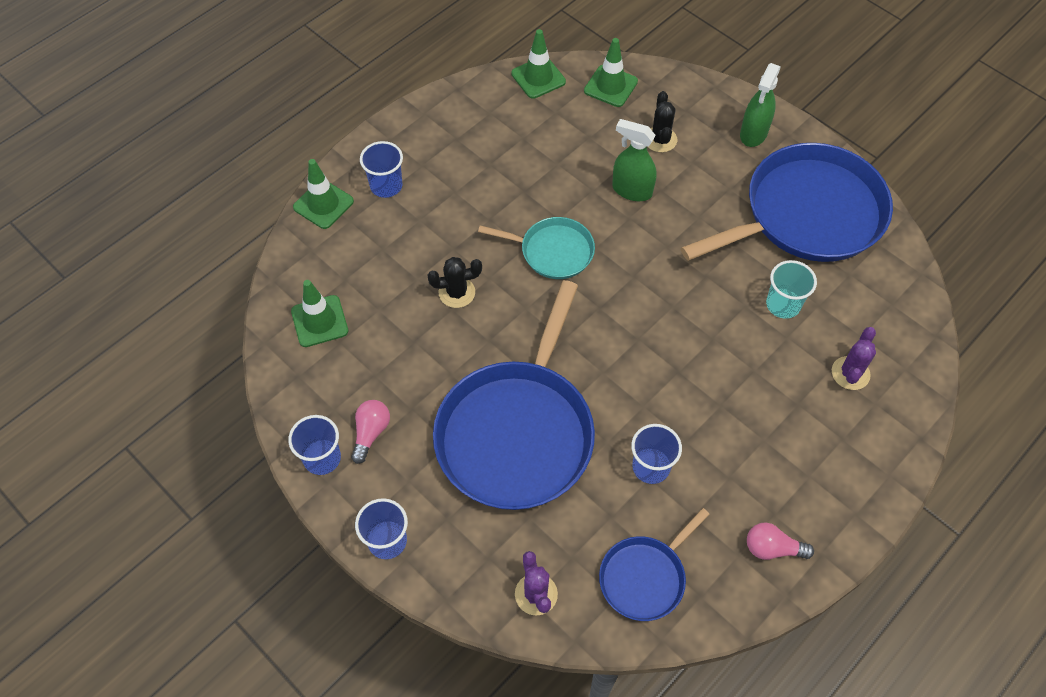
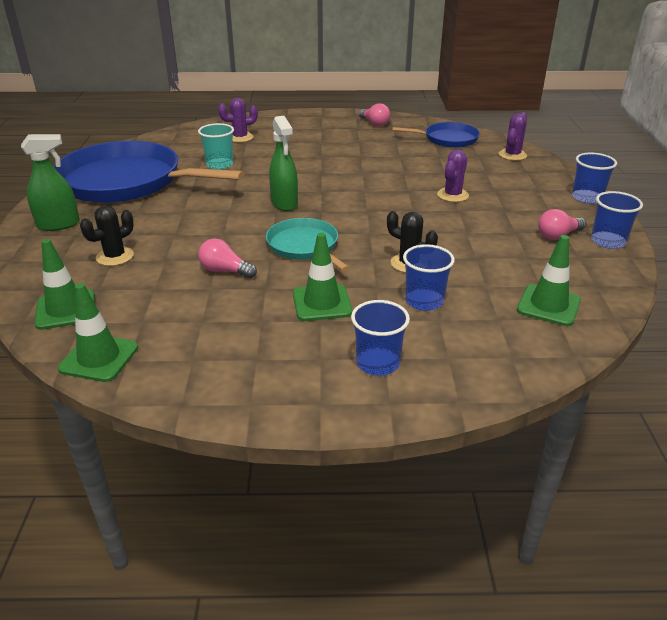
camera: 135 degrees left, 25 degrees down
(323, 204) = (462, 387): green traffic cone -> green traffic cone (322, 303)
(517, 432) = (452, 195): blue pan -> purple cactus
(570, 184) = (225, 271): none -> pink light bulb
(631, 190) = (193, 244): green spray bottle -> green spray bottle (284, 203)
(651, 467) = (393, 158): blue cup -> blue cup (424, 301)

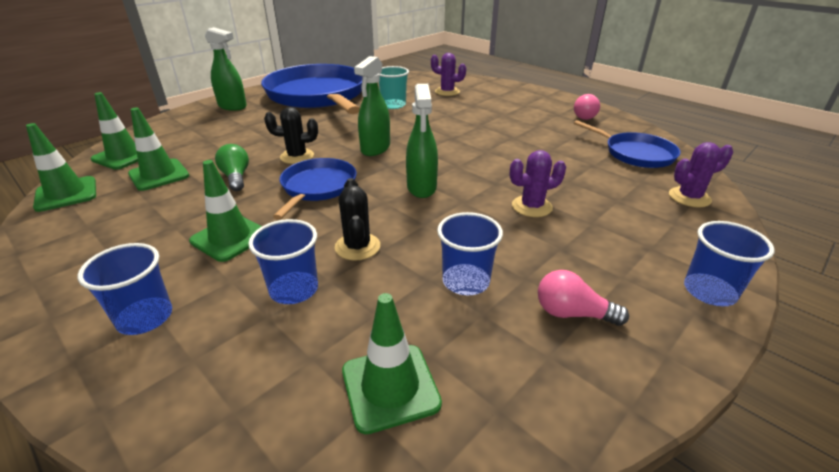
camera: 45 degrees right, 0 degrees up
(115, 256) = (211, 137): black cactus -> black cactus (297, 156)
(149, 303) = (159, 175): none -> green traffic cone
(225, 271) = (236, 177): pink light bulb -> green light bulb
(304, 246) = (317, 187): turquoise pan -> blue pan
(372, 214) = (421, 188): none -> green spray bottle
(608, 241) = (633, 364): blue cup -> blue cup (466, 281)

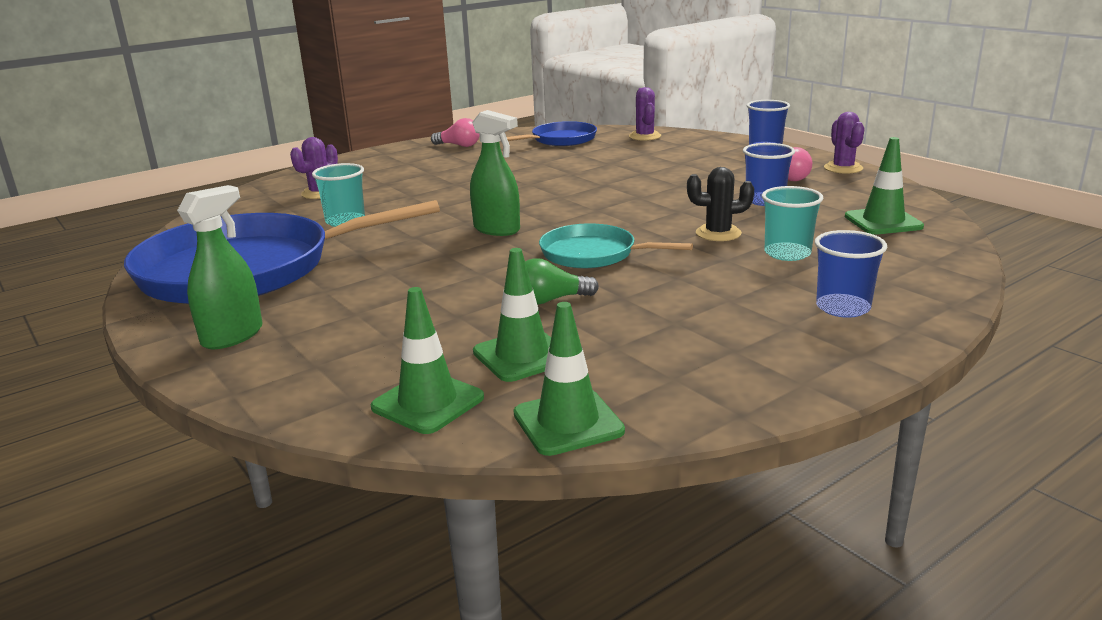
camera: 80 degrees left, 10 degrees down
(230, 238) = (703, 287): green traffic cone -> none
(294, 289) = (787, 253): blue cup -> turquoise cup
(297, 156) = (499, 269): black cactus -> none
(317, 187) = (593, 254): blue pan -> turquoise pan
(421, 188) = (607, 210): green spray bottle -> none
(532, 206) = (652, 176): purple cactus -> purple cactus (843, 168)

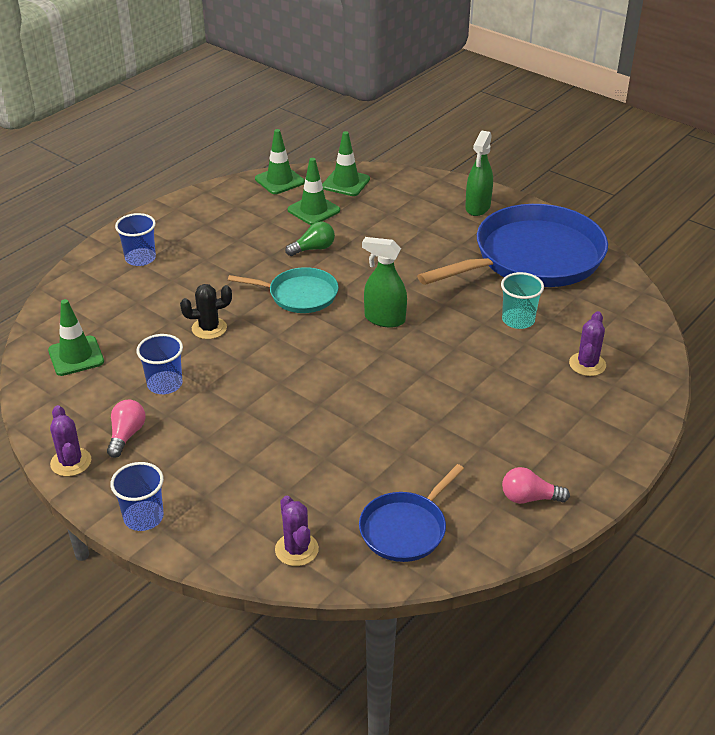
camera: 165 degrees right, 15 degrees up
(787, 253) = (161, 307): turquoise cup -> none

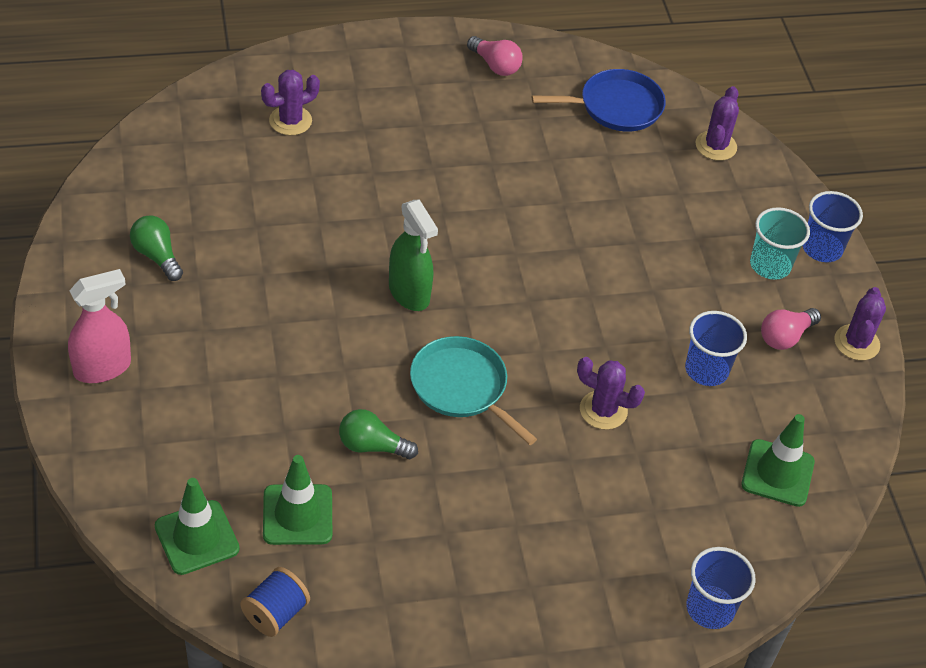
camera: 145 degrees left, 10 degrees up
(140, 258) = (595, 587): blue cup -> blue cup (710, 608)
(209, 328) = (603, 410): black cactus -> purple cactus
(279, 180) = (275, 613): green traffic cone -> blue spool
(477, 207) = (102, 368): green spray bottle -> pink spray bottle
(518, 320) = (283, 201): turquoise cup -> turquoise cup (770, 265)
(532, 258) = (157, 256): blue pan -> green light bulb

